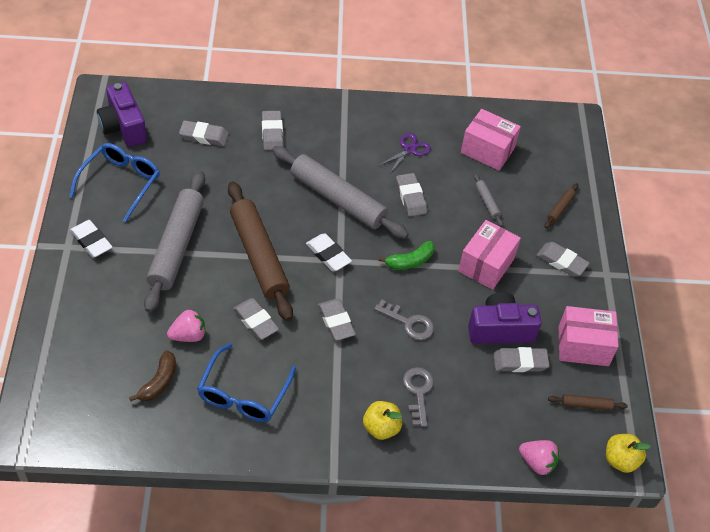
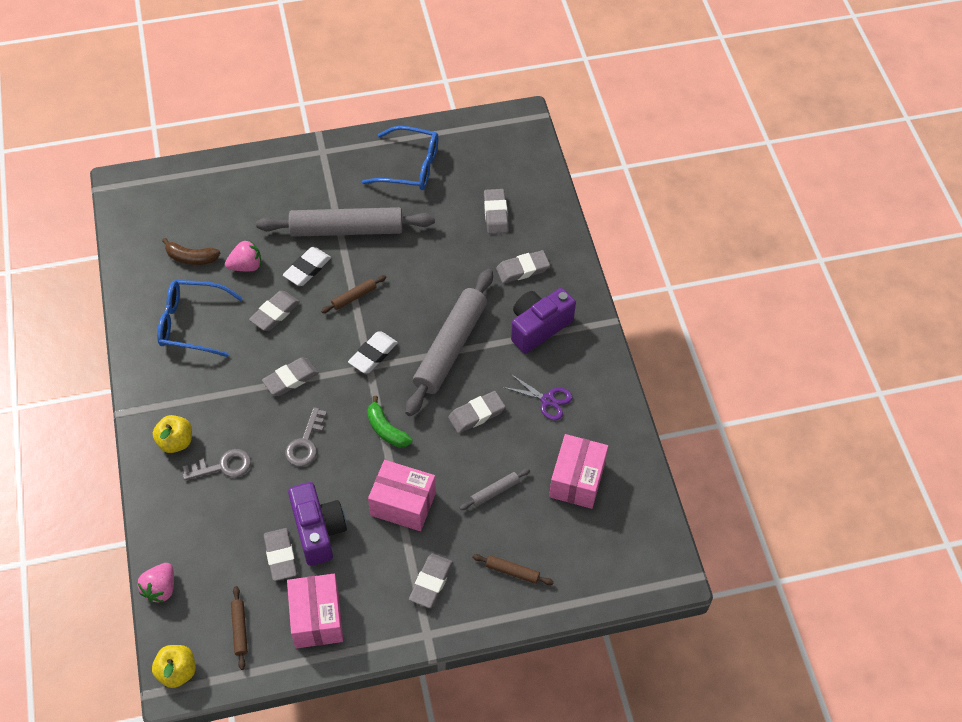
camera: 80 degrees right, 5 degrees up
(91, 241) = (333, 166): white eraser -> white eraser (307, 269)
(123, 127) = (482, 148): purple camera -> purple camera (538, 327)
(188, 335) = (246, 266): pink strawberry -> pink strawberry turned 75 degrees counterclockwise
(259, 256) = (354, 297): brown rolling pin -> brown rolling pin, size x0.41

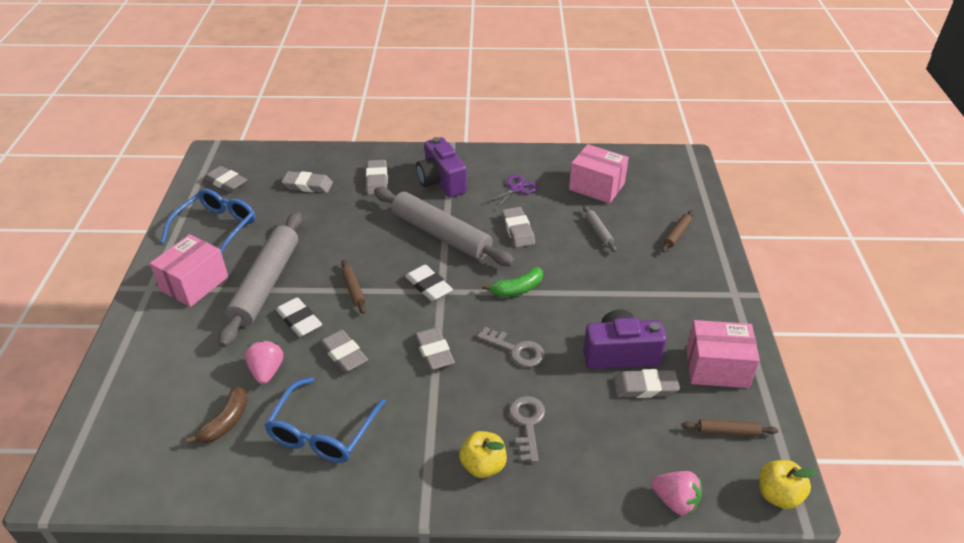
camera: 75 degrees left, 15 degrees down
(403, 504) = (600, 290): pink box -> pink box (194, 284)
(431, 582) = (683, 284): grey eraser -> grey eraser (226, 182)

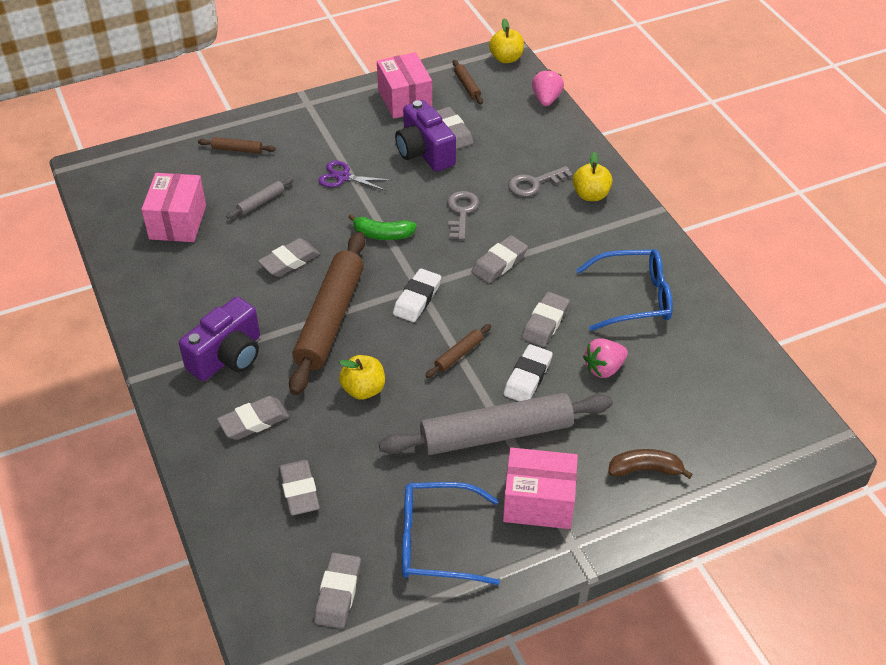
camera: 115 degrees left, 5 degrees up
(226, 422) = (675, 367): brown banana -> brown banana (645, 469)
(362, 232) = (363, 389): none -> yellow apple
(441, 234) = (330, 319): grey rolling pin -> brown rolling pin
(516, 189) = (212, 285): purple scissors -> purple scissors (343, 177)
(517, 289) = (382, 234): green banana -> green banana turned 150 degrees clockwise

